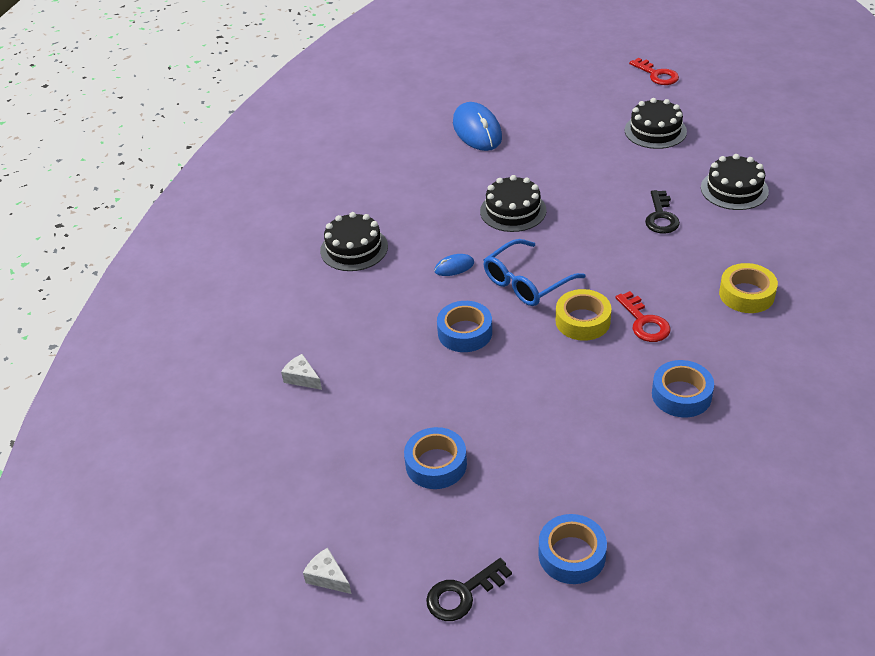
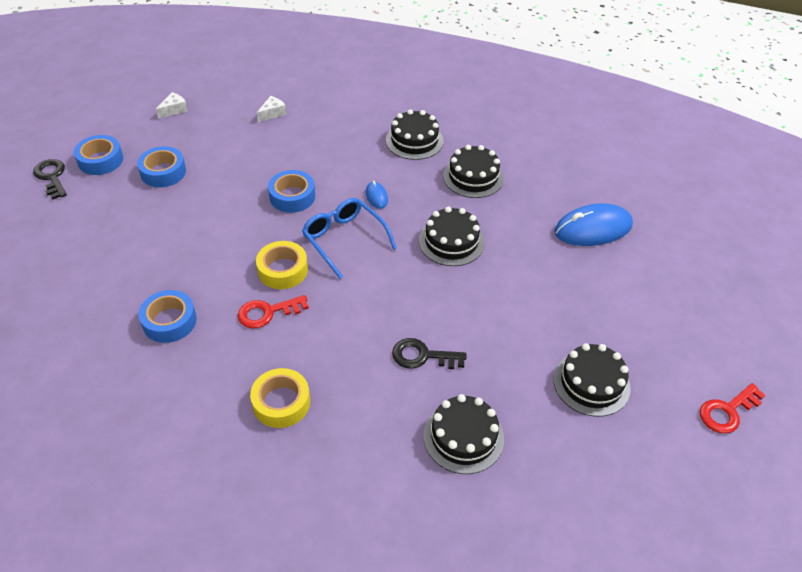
camera: 90 degrees right, 5 degrees up
(328, 577) = (97, 122): white cheese -> white cheese (174, 110)
(413, 203) = (473, 177): none -> black cake
(572, 555) = (51, 231): blue tape -> blue tape (100, 160)

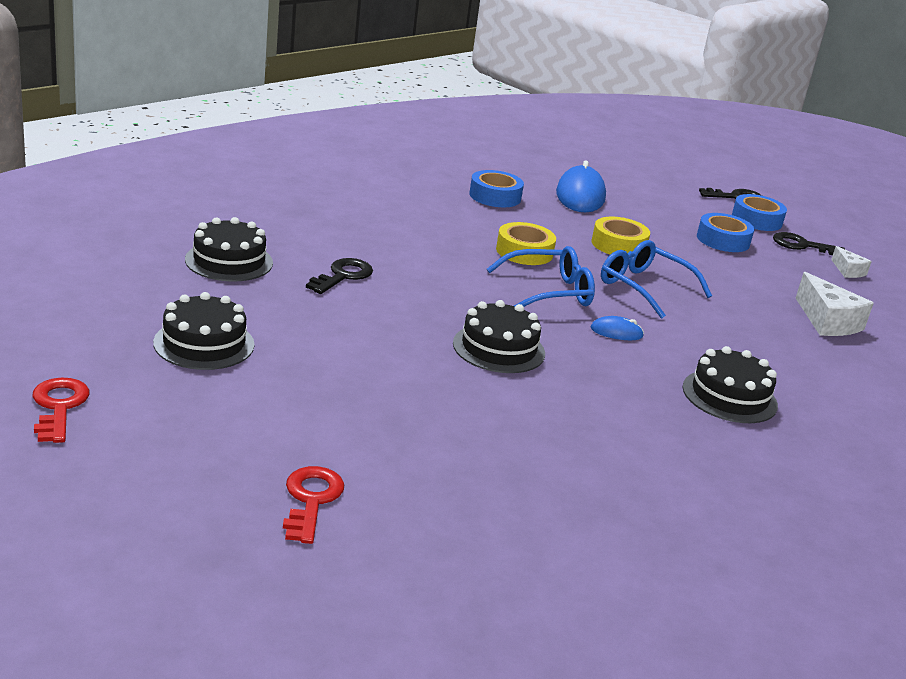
camera: 110 degrees right, 20 degrees down
(140, 133) = (802, 245): none -> black key
(267, 313) = (470, 231): red key -> red key (311, 500)
(272, 113) = (827, 321): white cheese -> white cheese, size x1.78
(281, 403) = (357, 209): yellow tape -> yellow tape (618, 245)
(292, 196) = (644, 287): blue tape -> blue glasses
(473, 177) = (620, 410): black cake -> none
(593, 229) = (443, 460): blue mouse -> blue mouse (580, 195)

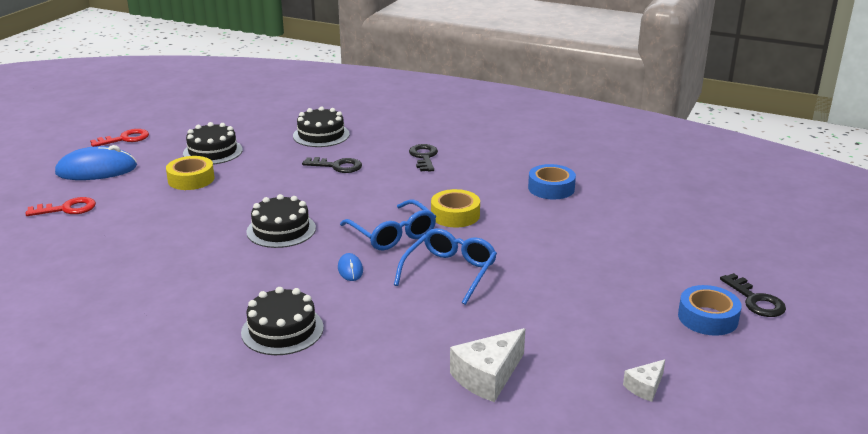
camera: 75 degrees right, 0 degrees up
(580, 195) = (614, 220): blue mouse -> blue mouse (96, 170)
(618, 245) = (525, 251): yellow tape -> yellow tape (191, 179)
(723, 240) = (616, 301): blue tape -> none
(802, 245) = (676, 351): black key -> black key (424, 157)

